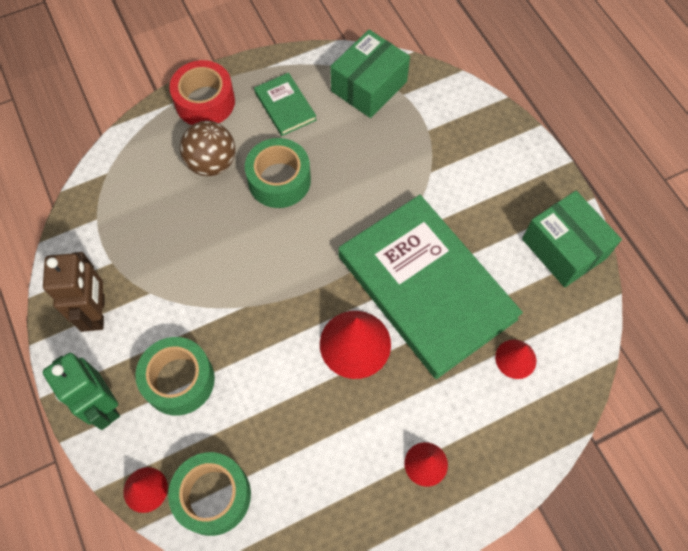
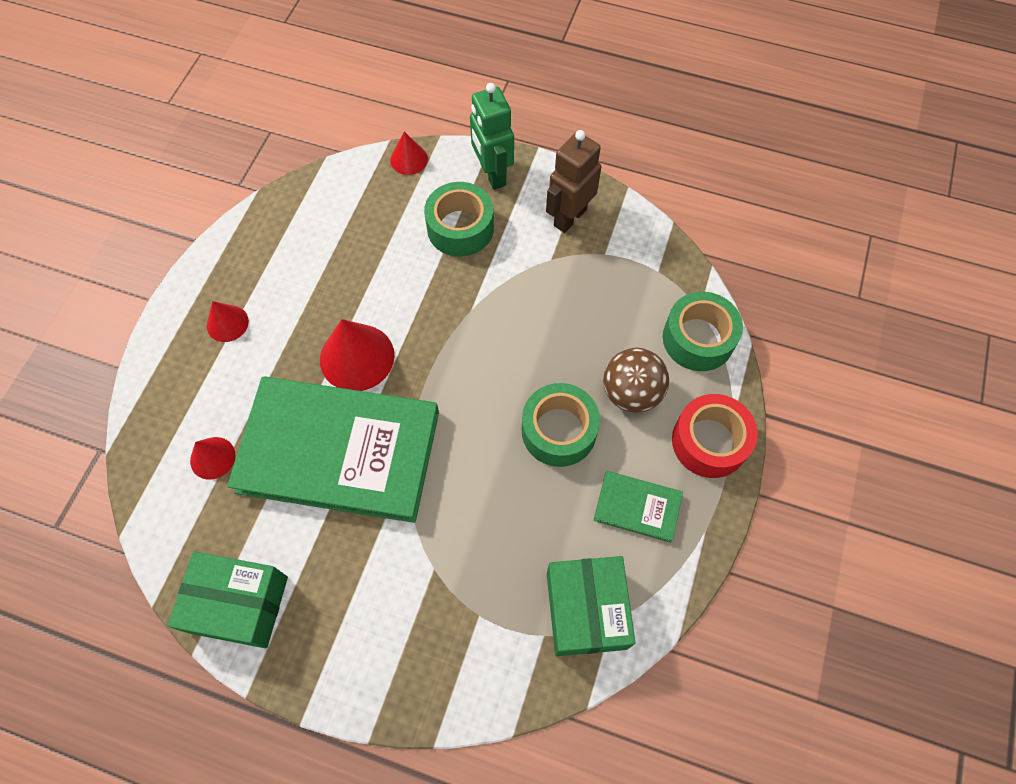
camera: 135 degrees right, 0 degrees up
(97, 312) = (569, 217): brown robot -> brown robot turned 90 degrees clockwise
(103, 406) = (492, 174): green robot -> green robot turned 120 degrees counterclockwise
(213, 496) = (361, 190): green tape -> green tape (698, 339)

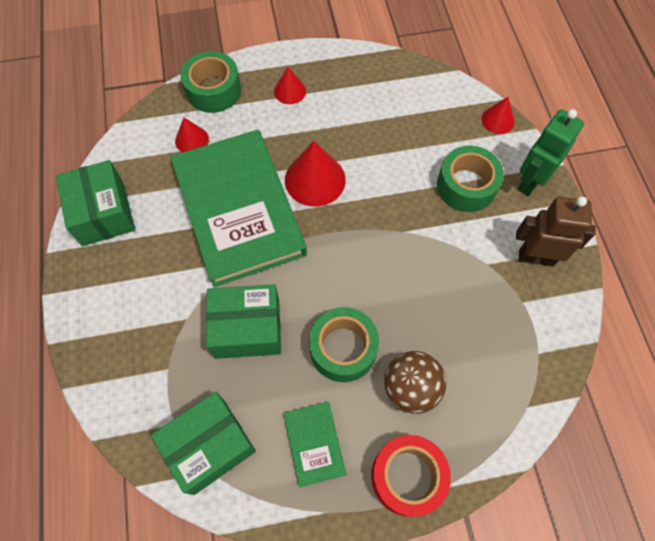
camera: 60 degrees right, 0 degrees up
(483, 511) = (247, 329): none -> green box
(698, 339) = (498, 419): green tape -> green tape (213, 90)

